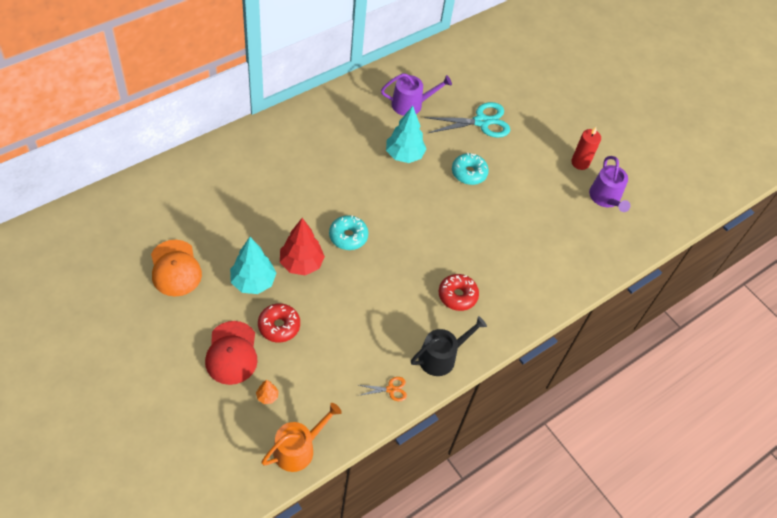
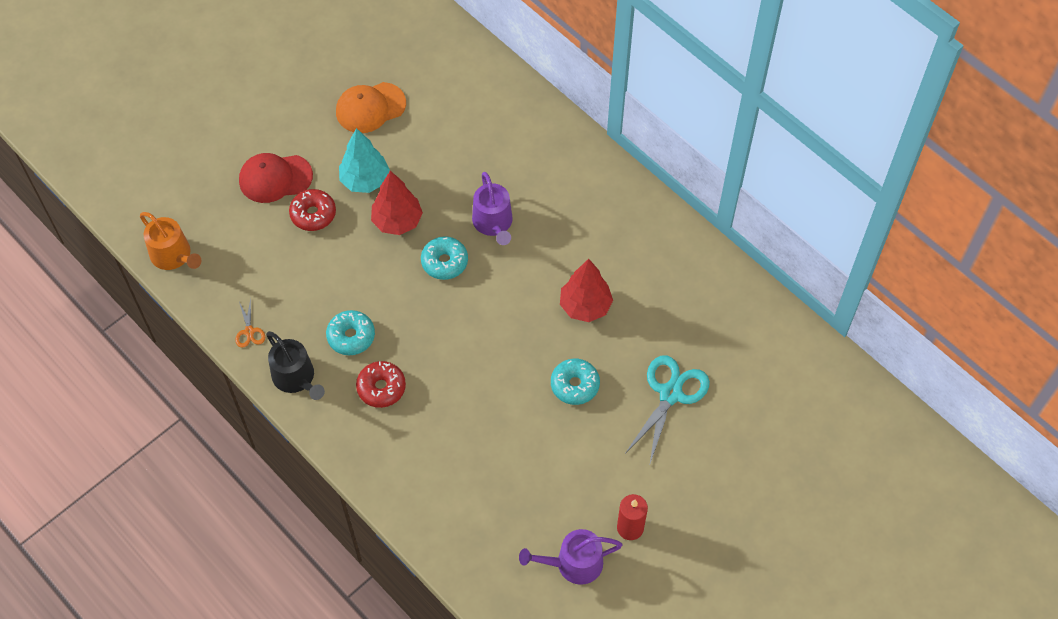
camera: 90 degrees right, 5 degrees up
(267, 396) = (229, 219): orange tree -> none
(404, 155) = (585, 306): turquoise tree -> red tree
(407, 311) = (351, 336): none -> turquoise donut
(411, 104) = (676, 304): purple watering can -> purple watering can (493, 223)
(481, 122) = (670, 394): turquoise scissors -> turquoise scissors turned 135 degrees counterclockwise

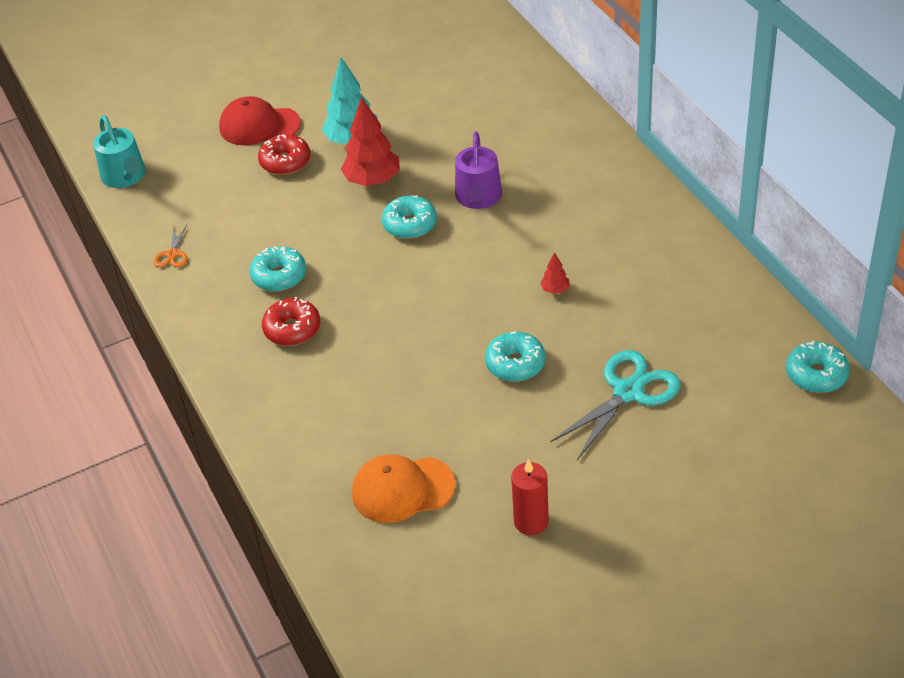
camera: 20 degrees right, 15 degrees down
(173, 255) = (125, 176): orange watering can -> turquoise watering can
(296, 378) = (203, 304): black watering can -> none
(370, 108) = (384, 80): orange cap -> orange cap (402, 489)
(573, 564) = (447, 546): purple watering can -> none
(585, 306) = (555, 290): red tree -> red tree, size x0.46
(808, 348) = (816, 374): none -> turquoise donut

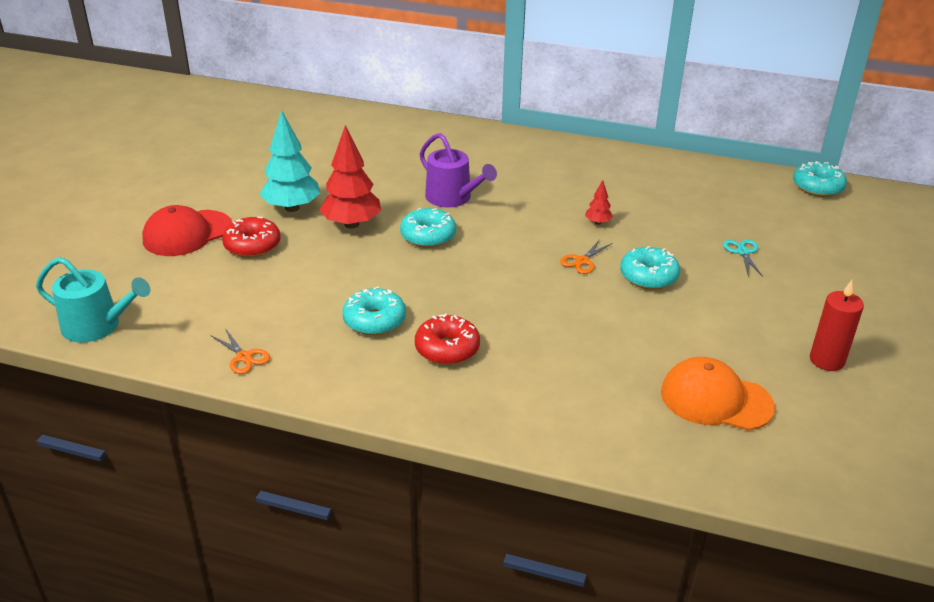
camera: 50 degrees left, 10 degrees down
(402, 489) = (715, 399): orange cap -> orange cap turned 75 degrees clockwise
(487, 318) = (582, 261): none -> orange scissors
(628, 392) = (742, 252): turquoise scissors -> turquoise scissors, size x0.47

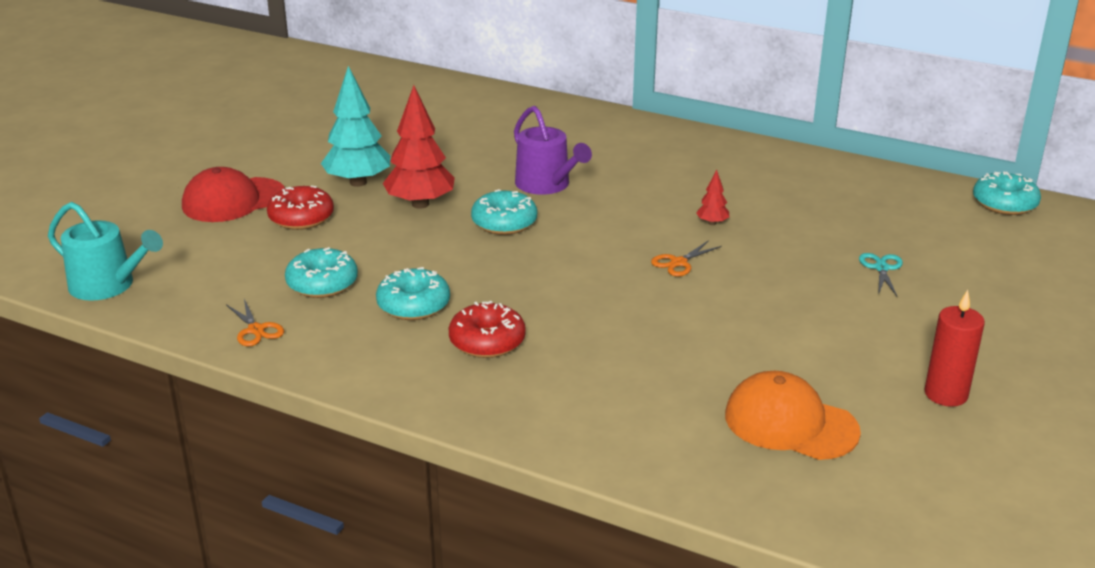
camera: 10 degrees right, 5 degrees down
(648, 276) = (754, 285): turquoise donut -> turquoise donut (322, 284)

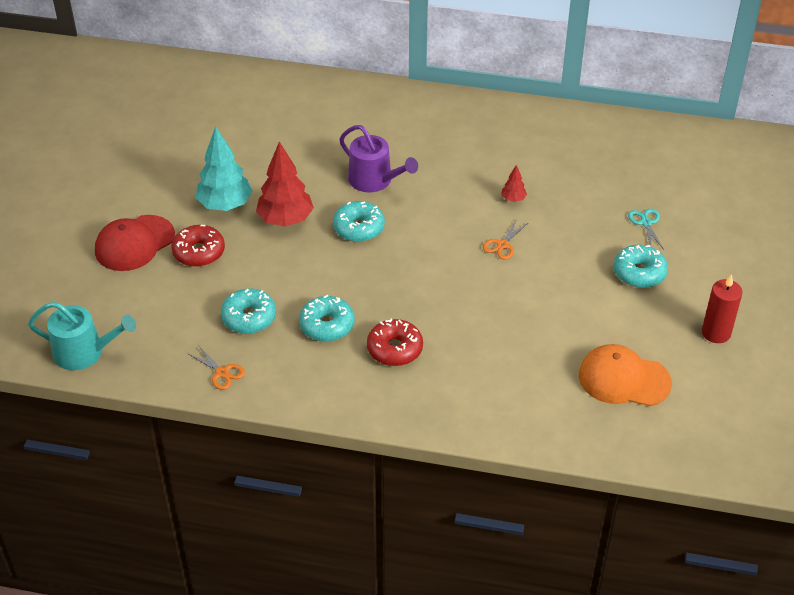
camera: 15 degrees left, 15 degrees up
(1004, 204) = (715, 139): turquoise donut -> turquoise donut (639, 273)

